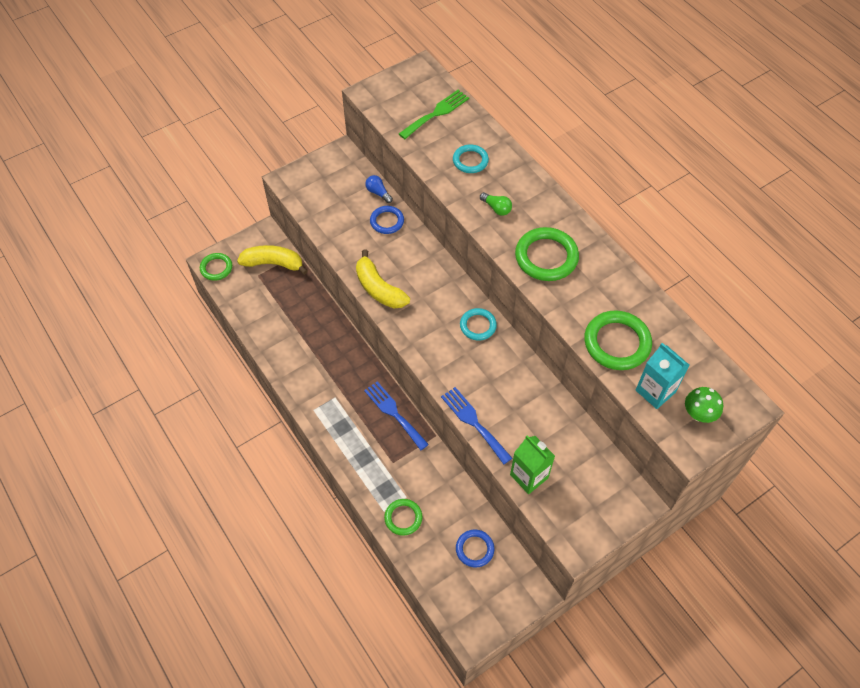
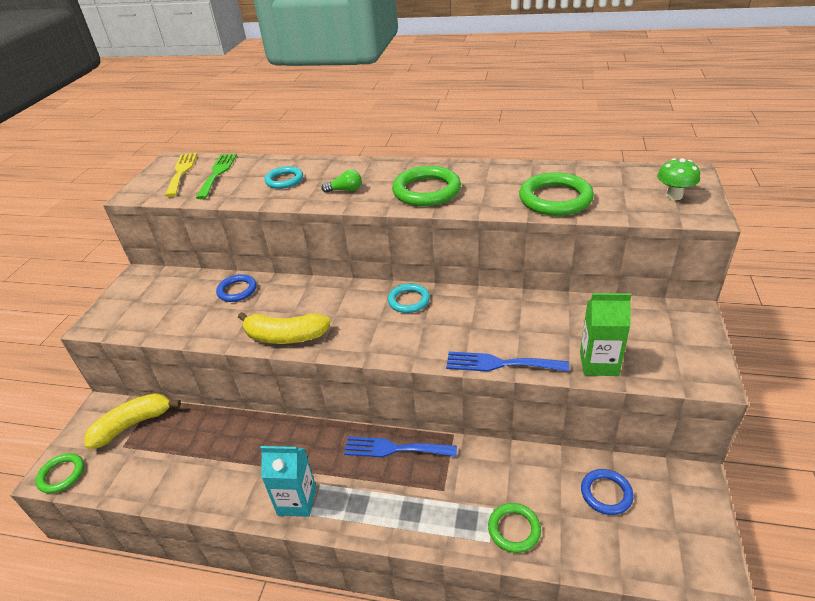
camera: 40 degrees left, 20 degrees down
(378, 193) = (206, 279): blue light bulb -> none
(416, 90) = (181, 172): none -> yellow fork
(655, 391) = (626, 204): turquoise carton -> turquoise carton (297, 501)

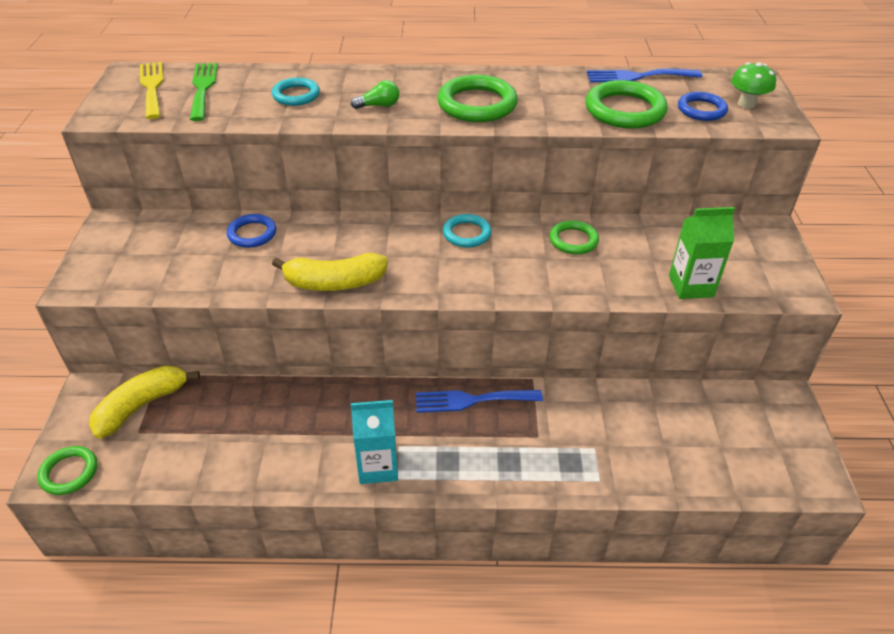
camera: 15 degrees left, 5 degrees up
(500, 364) = (589, 294): blue fork -> blue fork (638, 76)
(514, 529) = (621, 466): green ring -> green ring (573, 240)
(606, 493) = (704, 420): blue ring -> blue ring (701, 110)

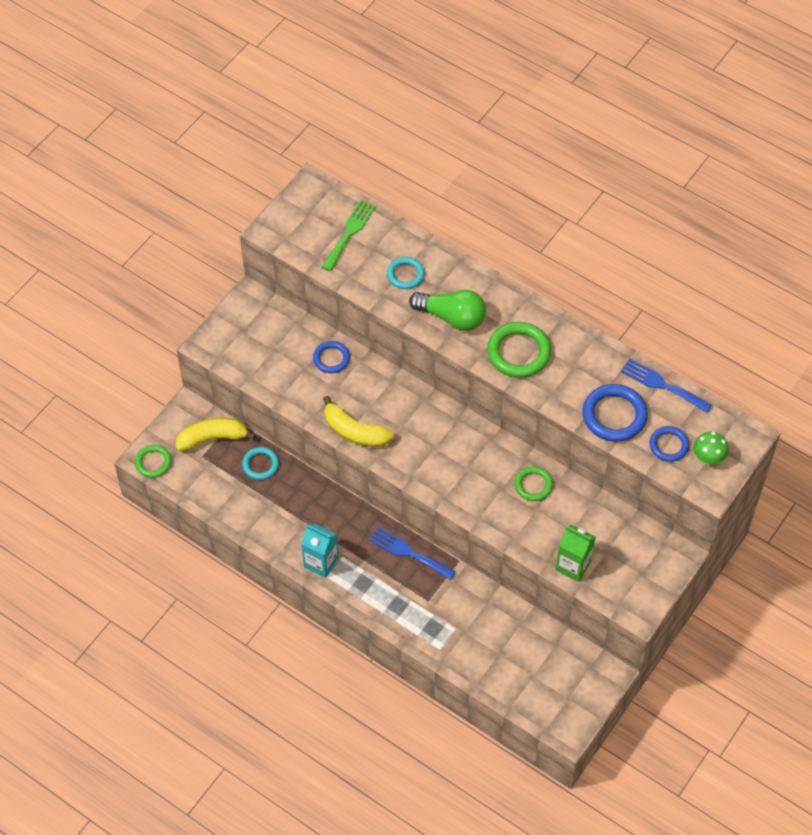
camera: 35 degrees right, 15 degrees up
(152, 87) = (317, 213): yellow fork -> none
(379, 106) = (452, 317): green light bulb -> green light bulb, size x2.06
(467, 234) = (468, 438): turquoise ring -> turquoise ring (260, 464)
(625, 110) = (614, 415): green ring -> blue ring

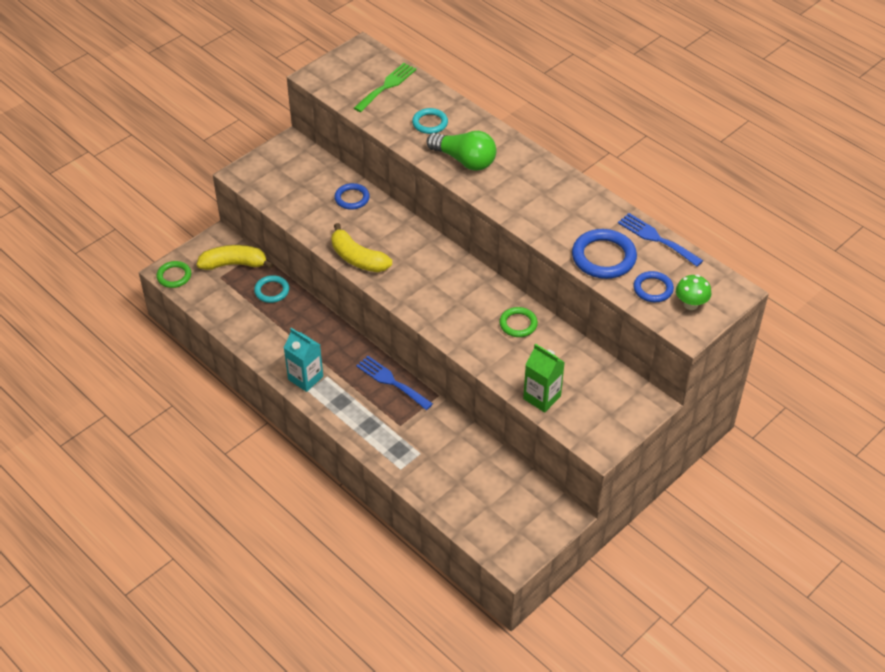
camera: 10 degrees right, 10 degrees down
(518, 352) = (521, 195): green ring -> none

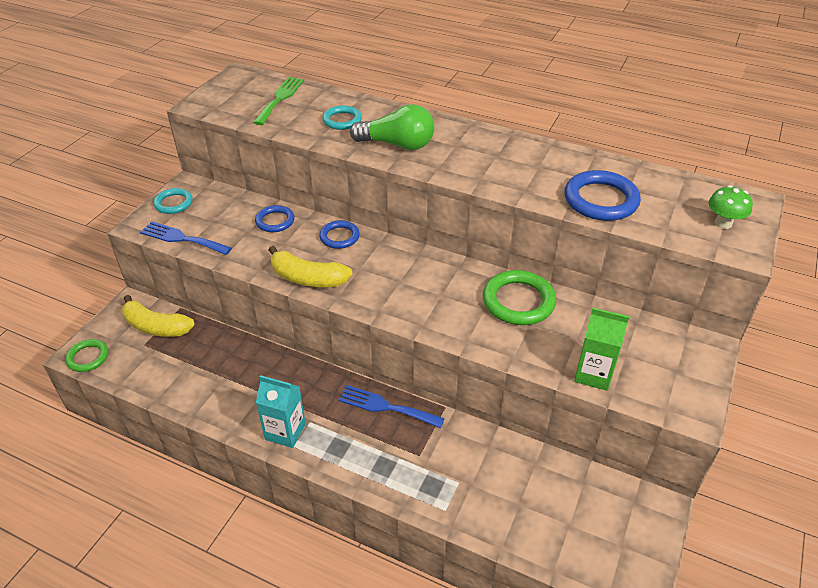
camera: 20 degrees left, 5 degrees down
(234, 264) = (156, 327): yellow banana -> yellow banana turned 135 degrees counterclockwise
(272, 291) = (210, 344): turquoise ring -> turquoise ring (173, 203)
(518, 324) = (518, 301): green ring -> green ring, size x1.65
(653, 289) = (673, 218): blue ring -> blue ring (339, 237)
(656, 238) = (639, 171): blue fork -> blue fork (182, 238)

